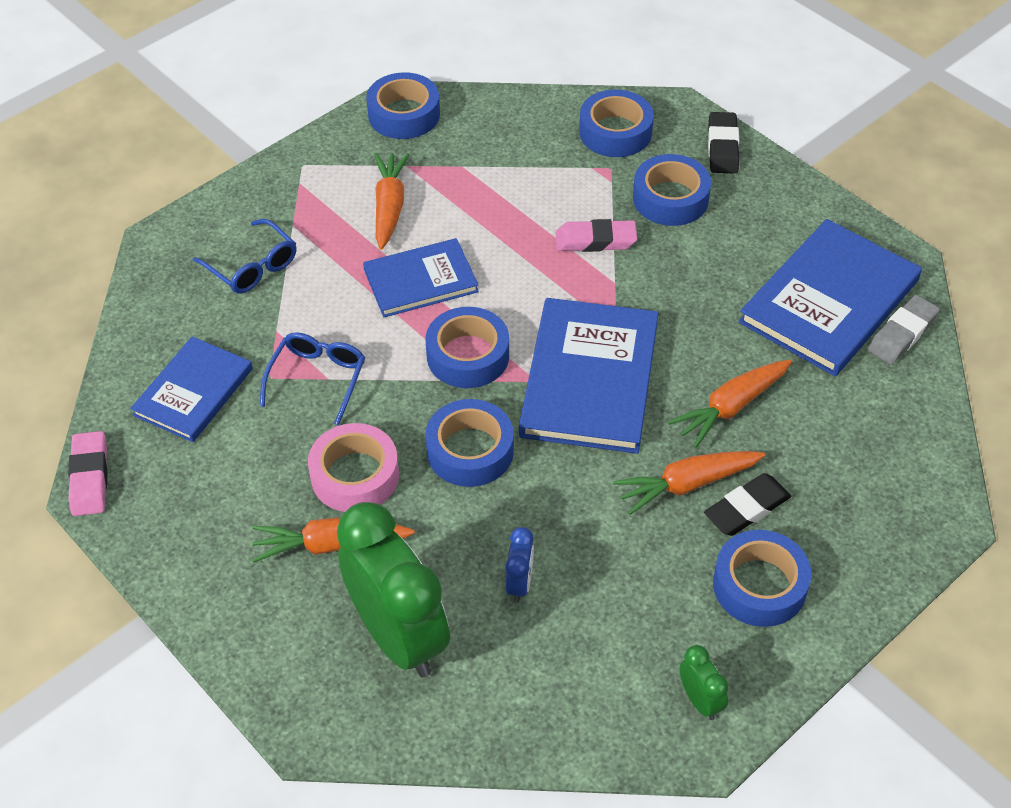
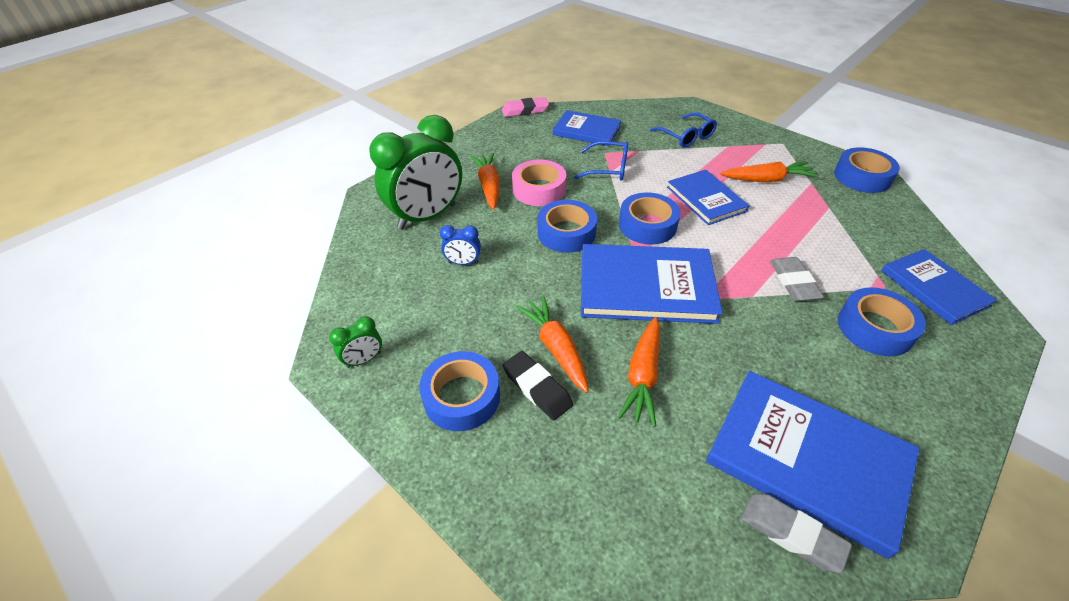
camera: 85 degrees right, 5 degrees down
(252, 266) = (686, 136): blue glasses -> blue glasses turned 75 degrees counterclockwise
(595, 240) = (793, 282): pink eraser -> grey eraser
(615, 132) = (934, 288): blue tape -> blue book
(722, 147) = (975, 366): black eraser -> none
(731, 407) = (642, 376): orange carrot -> orange carrot turned 120 degrees counterclockwise

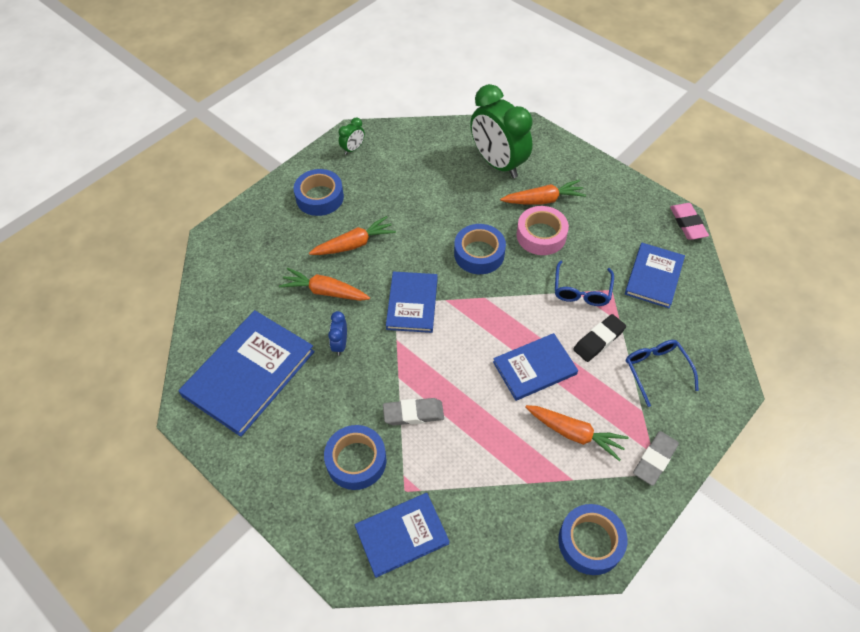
camera: 90 degrees right, 10 degrees up
(364, 360) = (353, 149): green clock -> green clock turned 105 degrees counterclockwise
(463, 263) = (442, 189): blue clock -> blue clock (340, 344)
(537, 388) = (322, 234): black eraser -> black eraser (599, 340)
(646, 286) = (412, 303): blue book -> blue book, size x0.62
(647, 225) = (491, 313): blue tape -> none
(686, 136) = (656, 370): blue glasses -> blue glasses turned 105 degrees clockwise
(766, 180) = (574, 434): orange carrot -> orange carrot turned 60 degrees counterclockwise
(791, 534) = (205, 351): grey eraser -> grey eraser (654, 459)

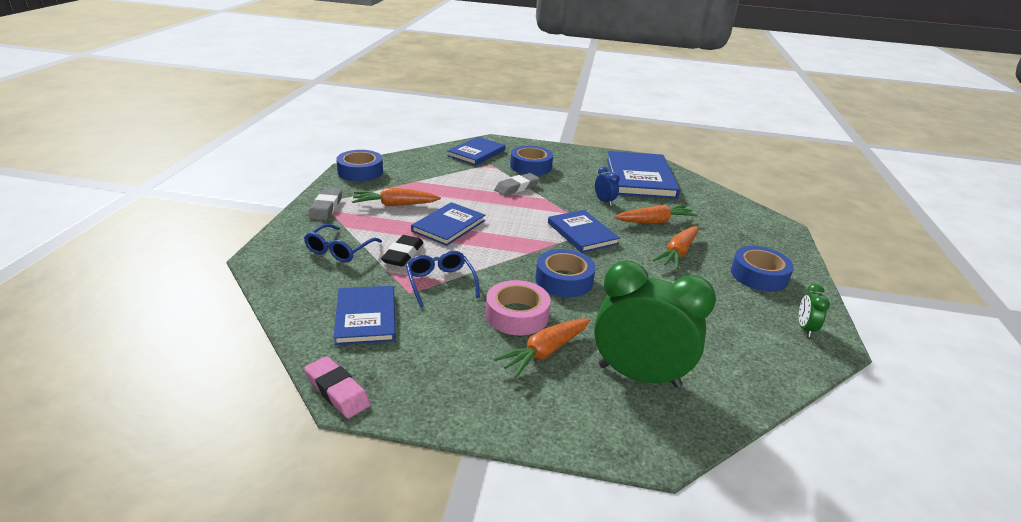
camera: 145 degrees right, 25 degrees down
(656, 370) = (339, 250): blue glasses -> blue glasses turned 75 degrees clockwise

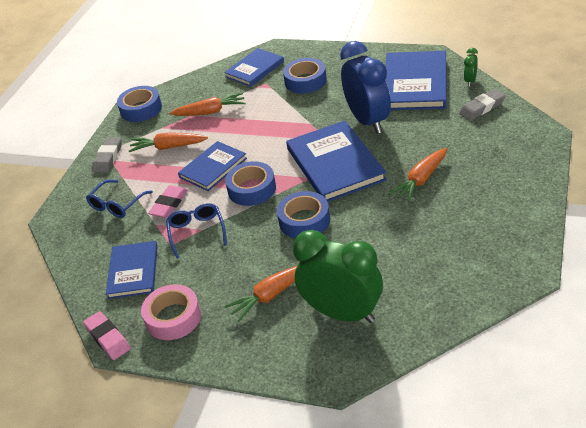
camera: 15 degrees right, 10 degrees up
(403, 254) = (169, 204): black eraser -> pink eraser
(517, 188) = (285, 112): grey eraser -> grey eraser (482, 108)
(517, 315) = (255, 261): pink tape -> pink tape (173, 318)
(582, 233) = (335, 164): blue book -> blue book, size x1.61
(604, 201) = (368, 121): blue clock -> blue clock, size x2.37
(654, 221) = (411, 142): orange carrot -> orange carrot (210, 112)
(759, 275) = (492, 200): blue tape -> blue tape (252, 189)
(805, 328) = (511, 257): green clock -> green clock (470, 81)

